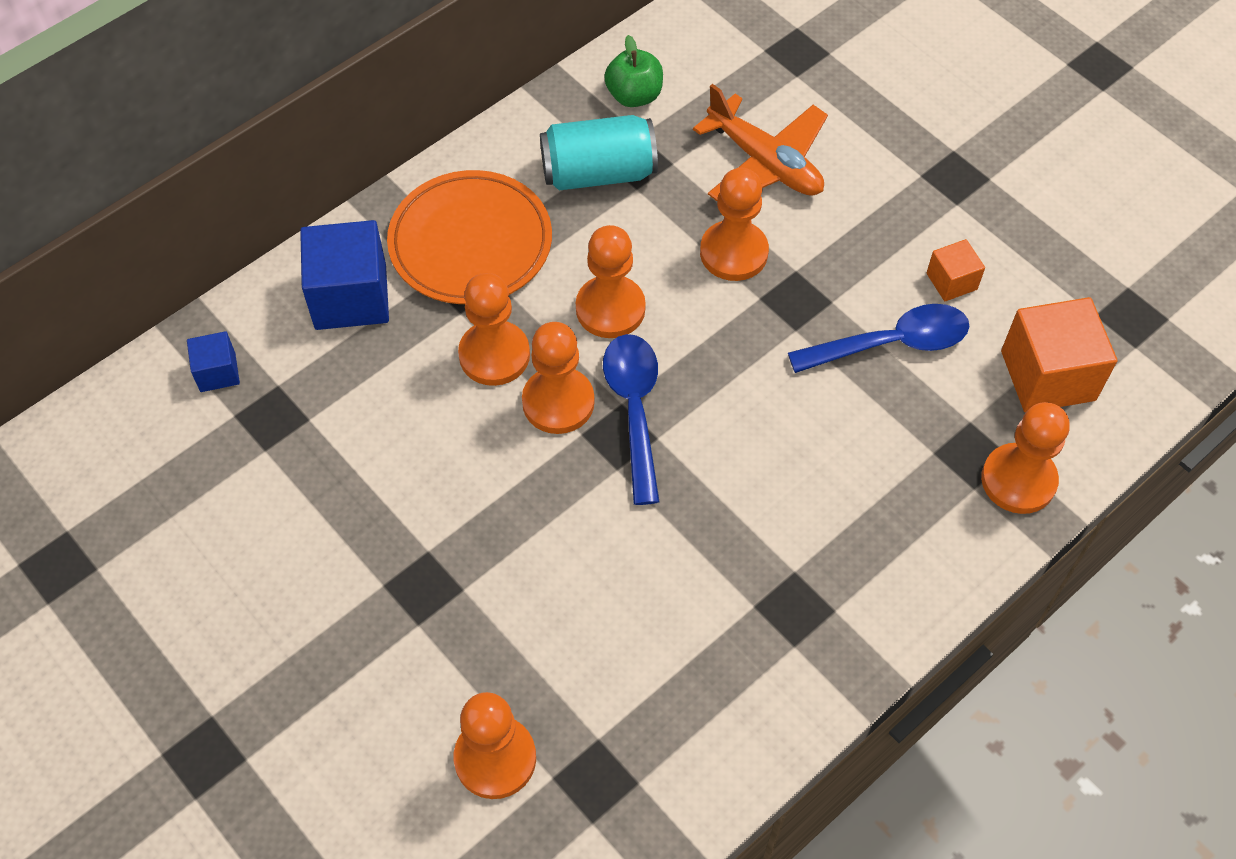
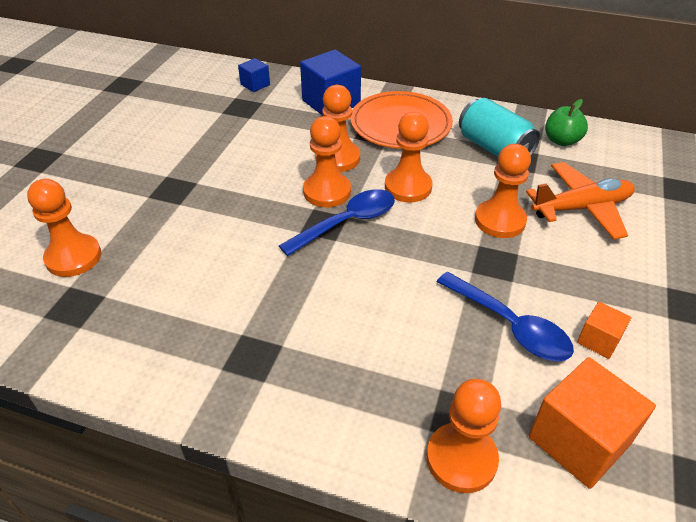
camera: 60 degrees right, 15 degrees down
(764, 163) = (581, 208): orange plane -> orange plane turned 120 degrees counterclockwise

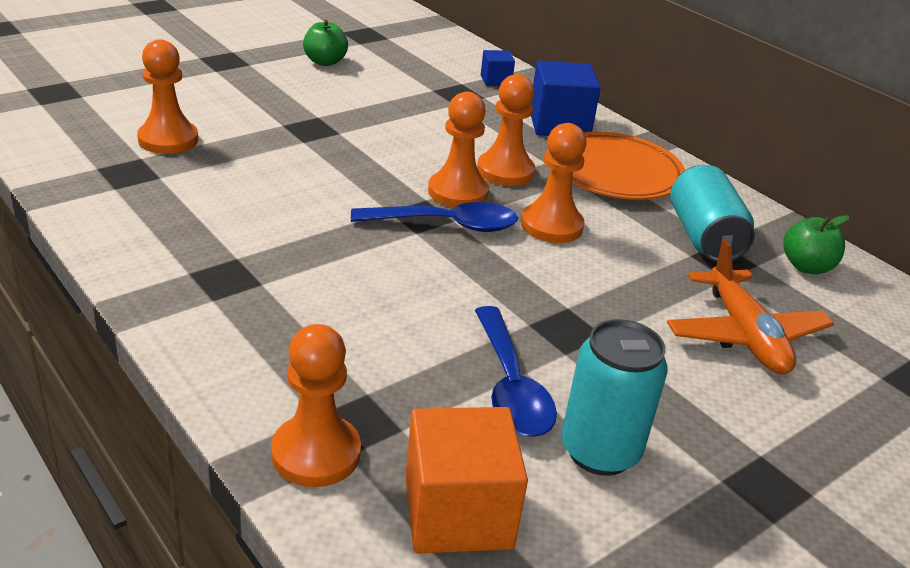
camera: 30 degrees right, 10 degrees down
(119, 123) = (325, 62): none -> green apple
(500, 220) = (622, 299): orange pawn -> none
(581, 208) = (744, 335): orange plane -> orange plane turned 60 degrees clockwise
(598, 340) = (599, 451): orange cube -> turquoise can

